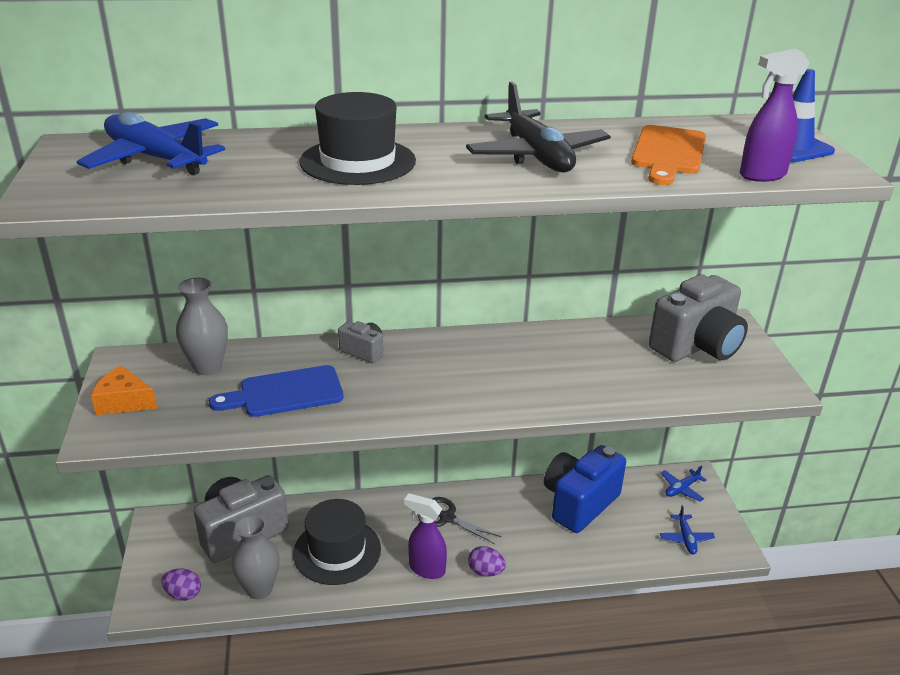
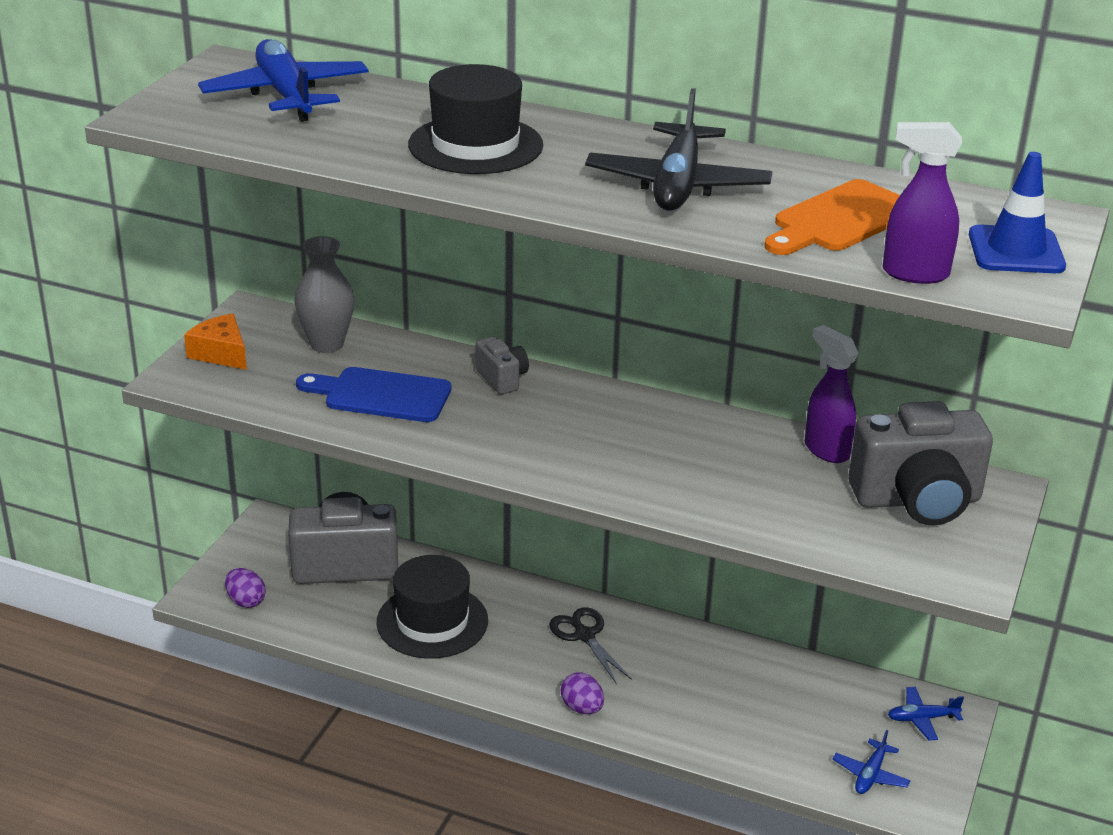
camera: 30 degrees right, 0 degrees up
(259, 589) = (323, 626): grey vase -> none
(426, 569) = (516, 678): purple spray bottle -> purple spray bottle (826, 450)
(579, 503) = (764, 682): blue camera -> none

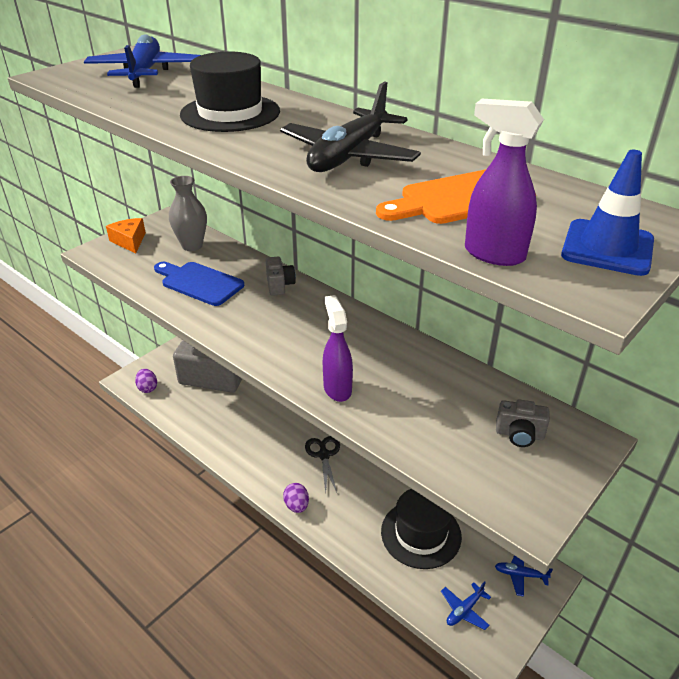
camera: 20 degrees right, 5 degrees up
(432, 621) = (240, 424): black hat -> black hat (421, 534)
(826, 450) = (469, 378): purple spray bottle -> purple spray bottle (337, 388)
(917, 500) = (519, 434): grey camera -> grey camera, size x0.48

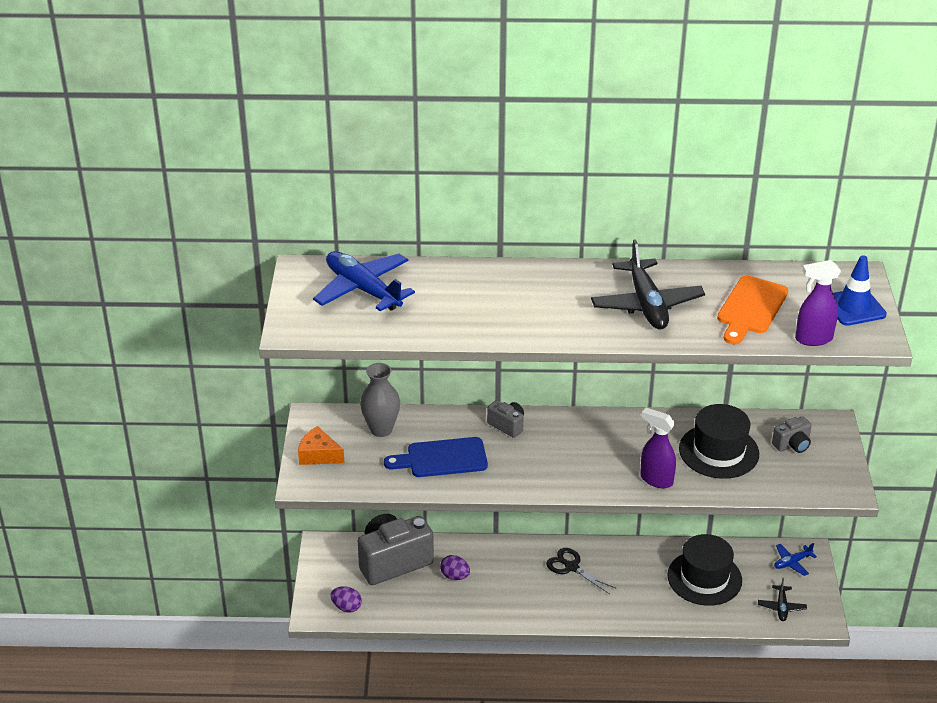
camera: 40 degrees left, 0 degrees up
(230, 113) = (510, 302): black hat -> black hat (718, 451)
(296, 506) = (597, 616): purple egg -> purple egg (455, 576)
(464, 610) = (781, 607): blue plane -> black plane

